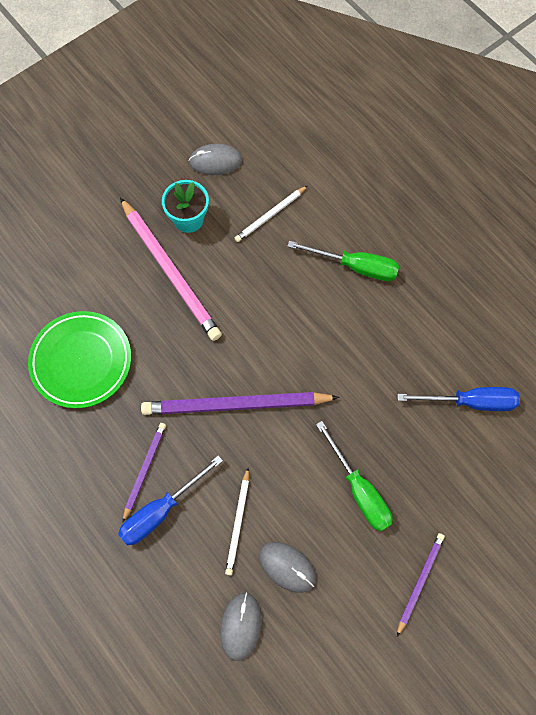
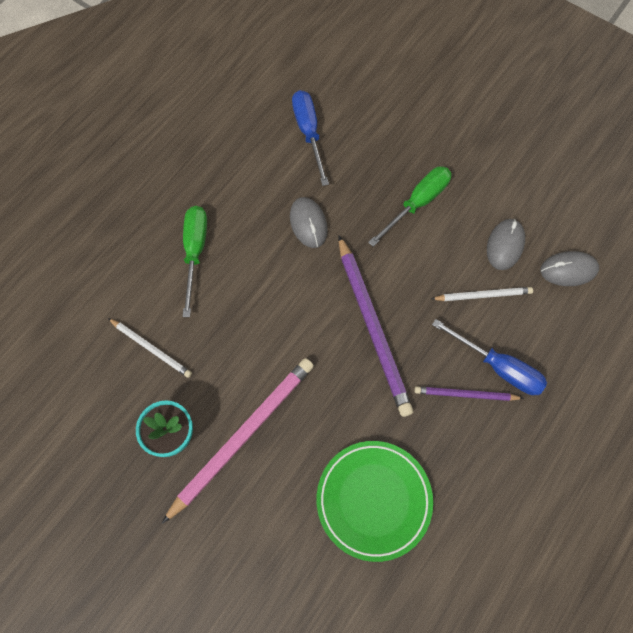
camera: 105 degrees left, 0 degrees up
(215, 161) = (91, 427): grey mouse -> grey mouse (308, 223)
(420, 582) = (477, 144): purple pencil -> none

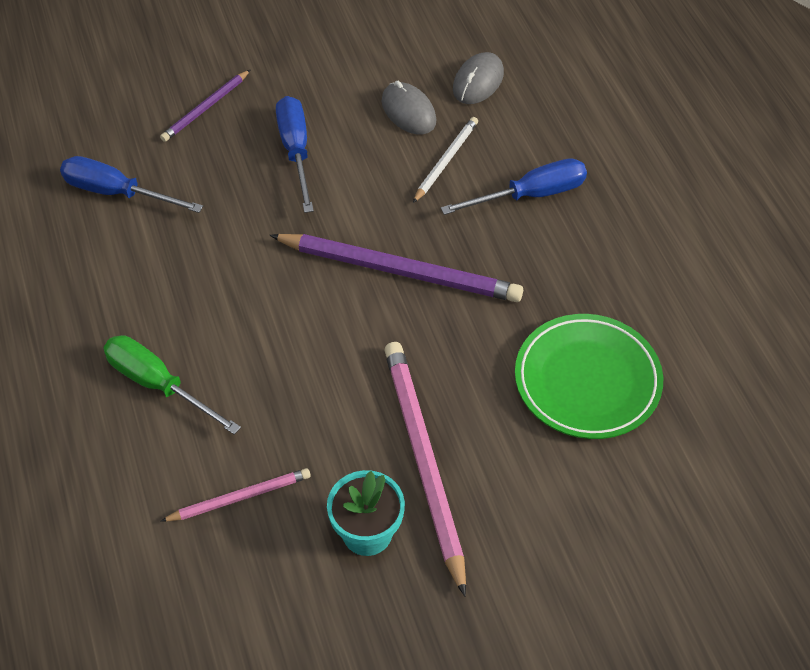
camera: 55 degrees left, 15 degrees down
(151, 348) = (239, 497): white pencil -> pink pencil
(308, 223) = (227, 257): grey mouse -> none
(417, 203) = (296, 151): green screwdriver -> blue screwdriver
(465, 394) = (537, 238): purple pencil -> purple pencil (206, 108)

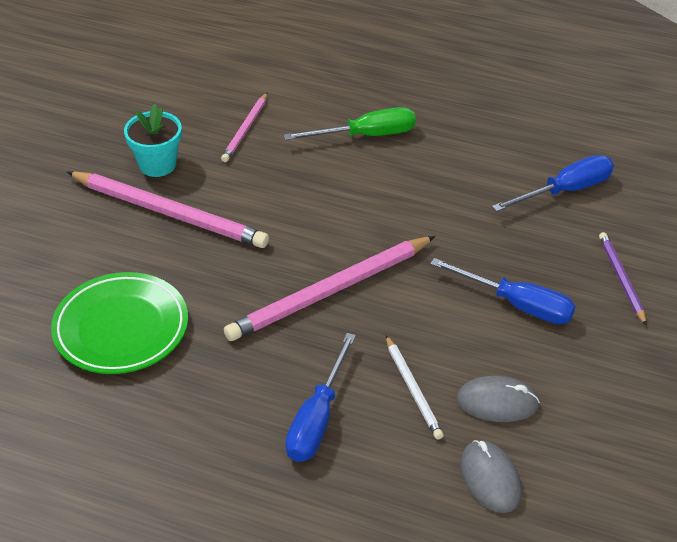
camera: 130 degrees right, 10 degrees down
(400, 270) = (330, 292): purple pencil -> pink pencil

